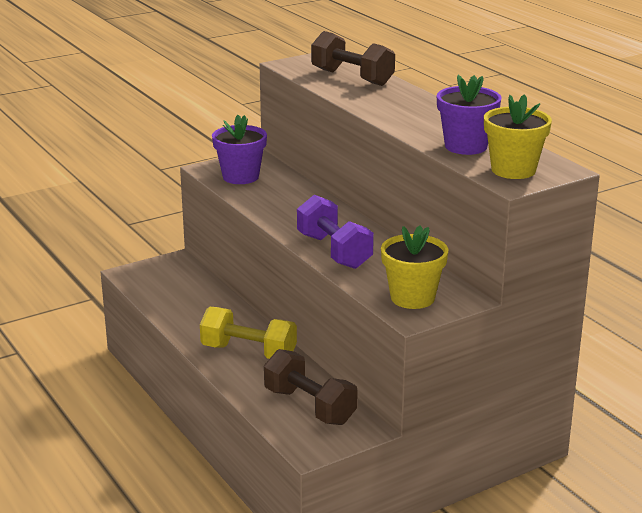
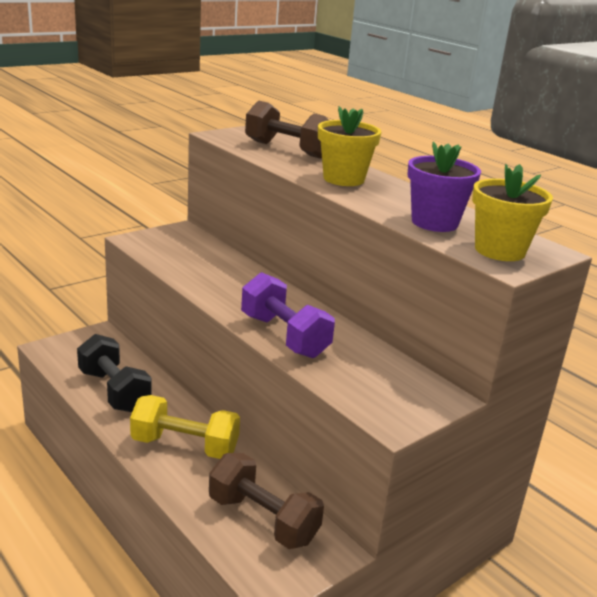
camera: 10 degrees left, 0 degrees up
(188, 309) = (114, 391): none -> black dumbbell
(240, 177) = (169, 249): purple flower pot -> none
(412, 298) = (386, 396): yellow flower pot -> yellow flower pot (343, 179)

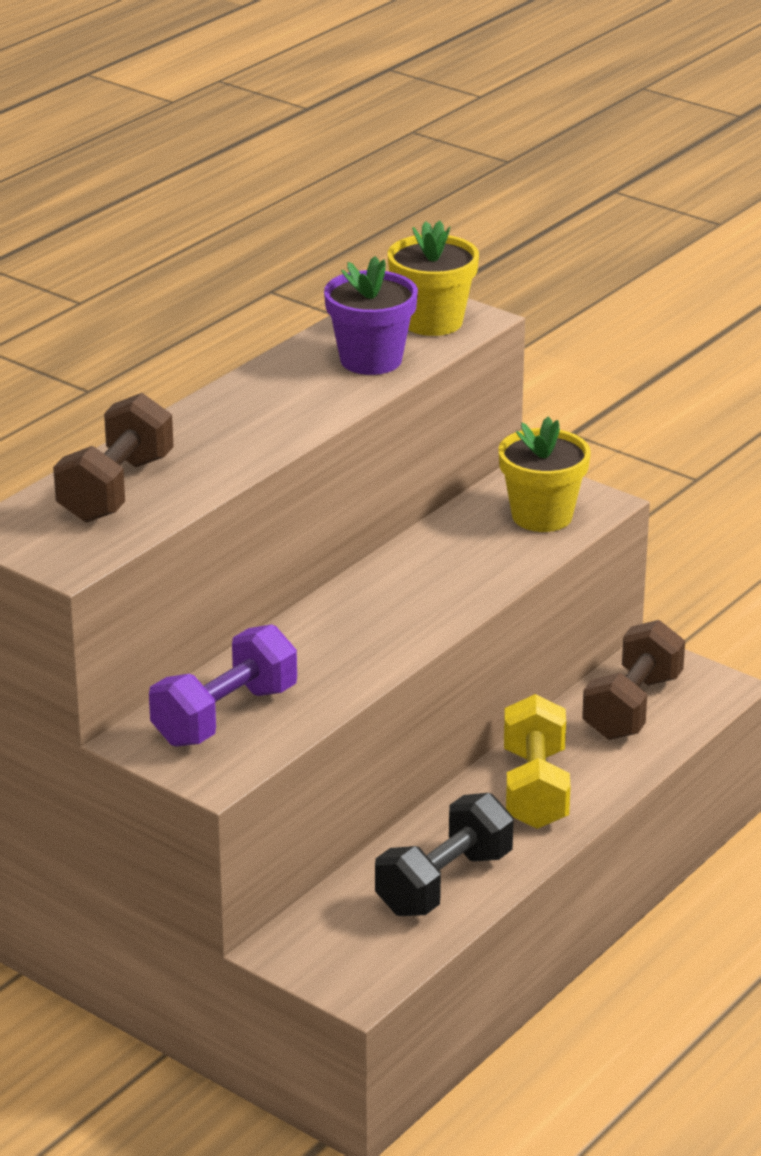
camera: 100 degrees left, 5 degrees up
(284, 336) = (461, 588): purple dumbbell -> purple dumbbell (225, 716)
(343, 179) = (239, 430): yellow flower pot -> yellow flower pot (542, 516)

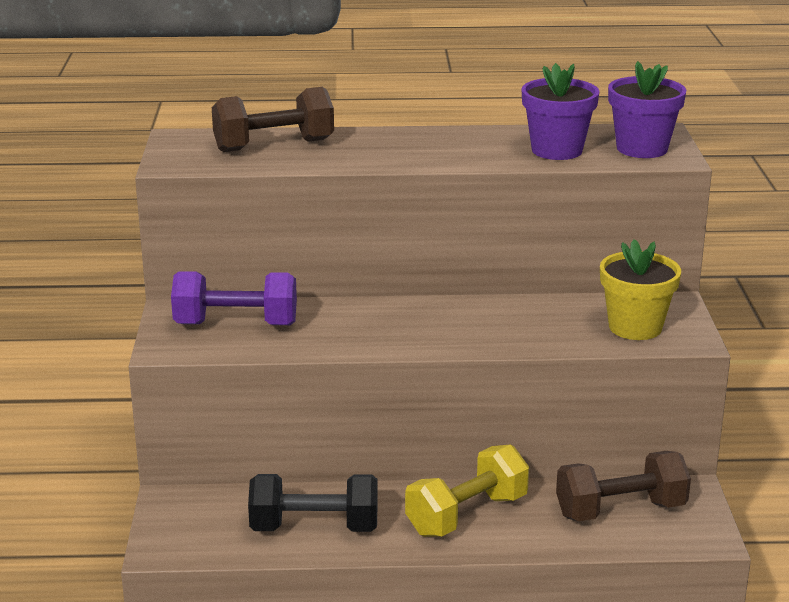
camera: 50 degrees right, 5 degrees down
(432, 322) = (642, 149): yellow flower pot -> purple flower pot

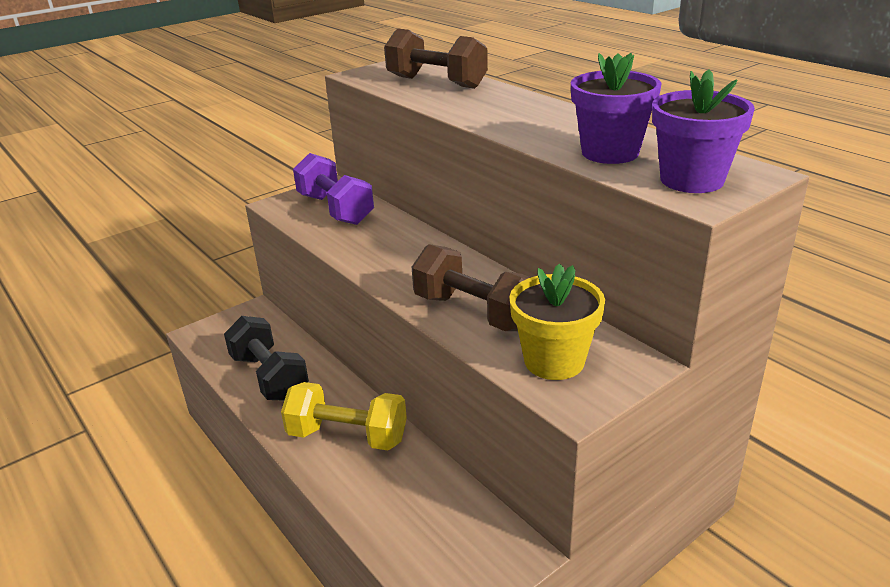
camera: 55 degrees right, 5 degrees up
(620, 510) = (437, 520): brown dumbbell -> brown dumbbell (474, 312)

